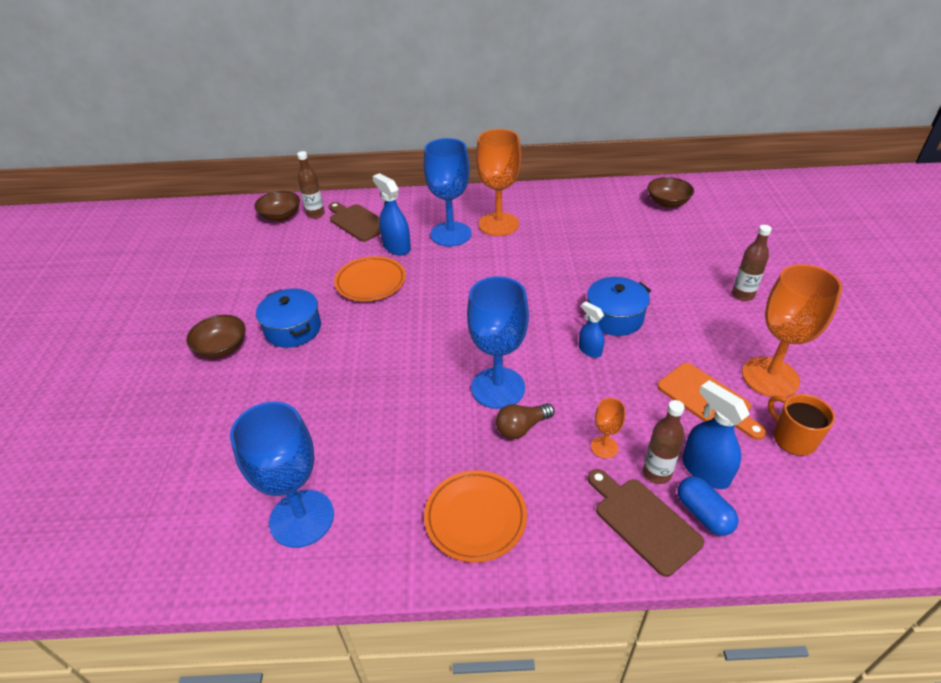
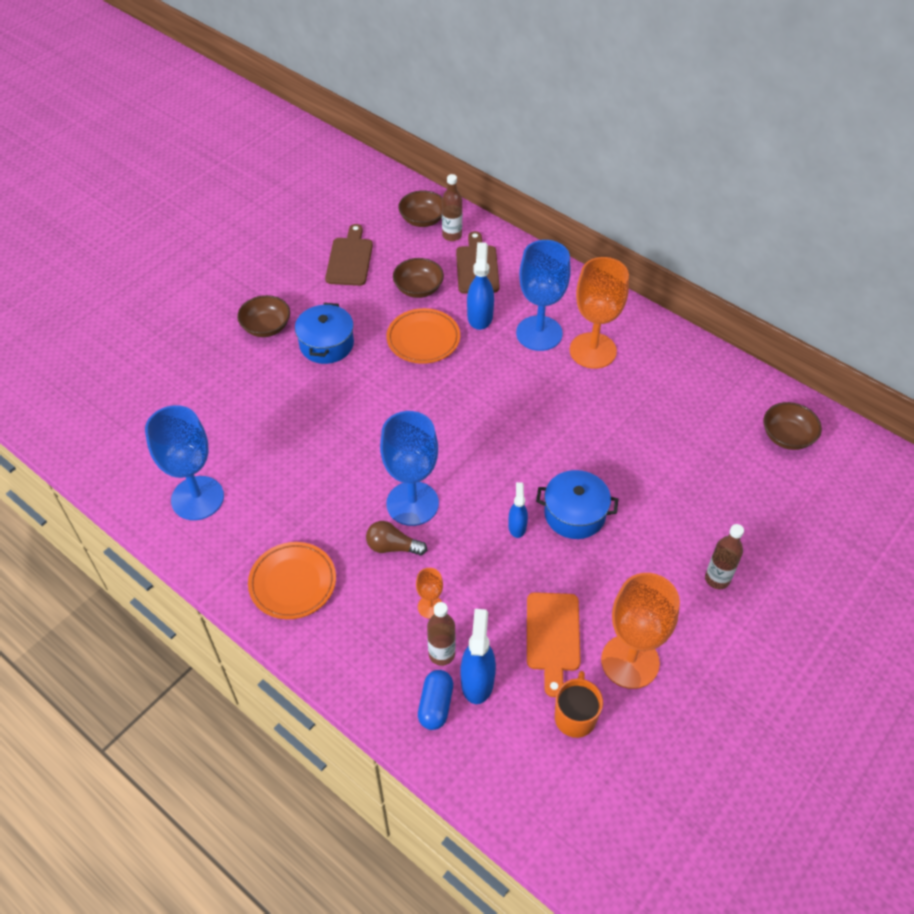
camera: 40 degrees right, 10 degrees up
(328, 255) = (418, 288): none -> brown bowl
(643, 521) = (390, 675): brown cutting board -> brown cutting board (349, 259)

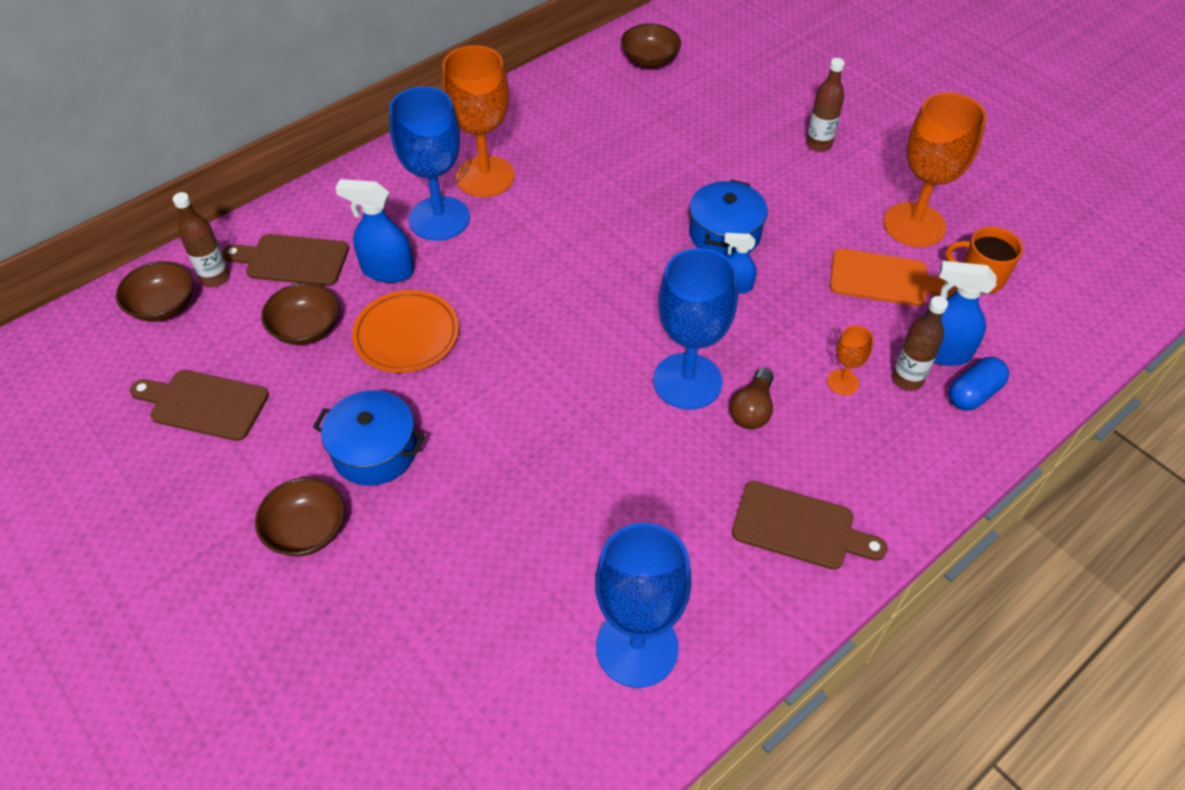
camera: 80 degrees left, 0 degrees up
(293, 583) = (799, 527): orange plate -> brown cutting board
(435, 705) = (973, 393): blue capsule -> blue capsule turned 60 degrees counterclockwise

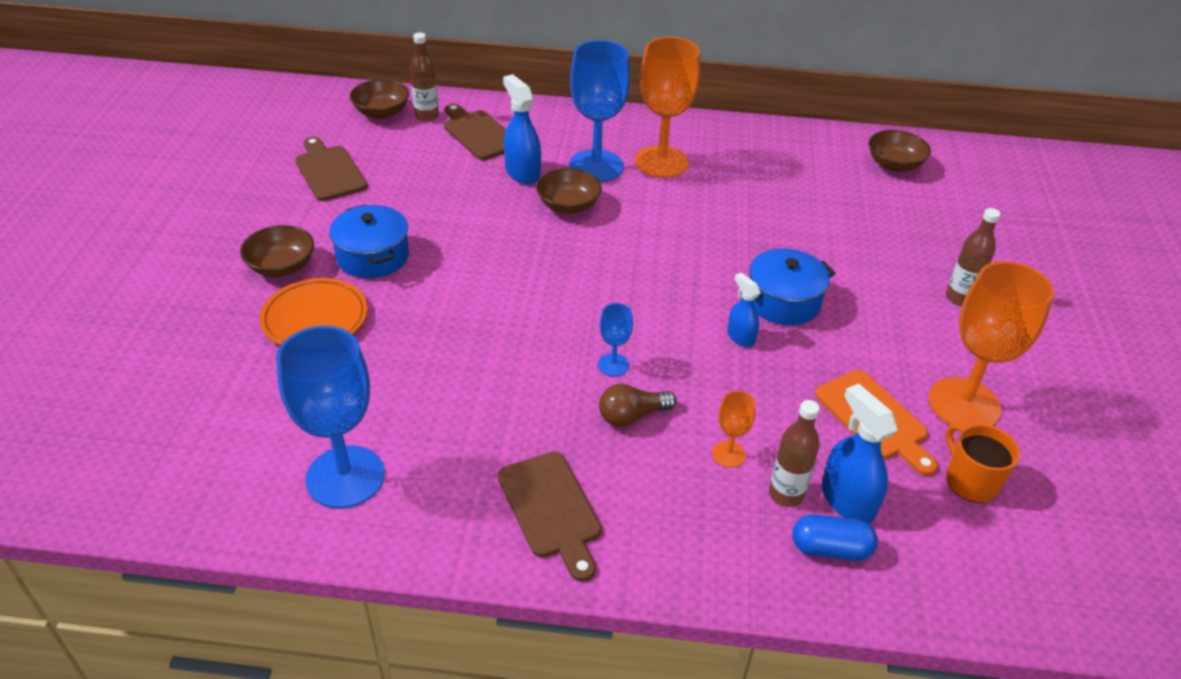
camera: 45 degrees right, 10 degrees down
(306, 328) = (433, 171): brown bowl -> brown bowl (568, 206)
(406, 335) = (481, 213): orange plate -> orange plate (315, 318)
(687, 381) = (613, 365): blue goblet -> blue goblet, size x0.46

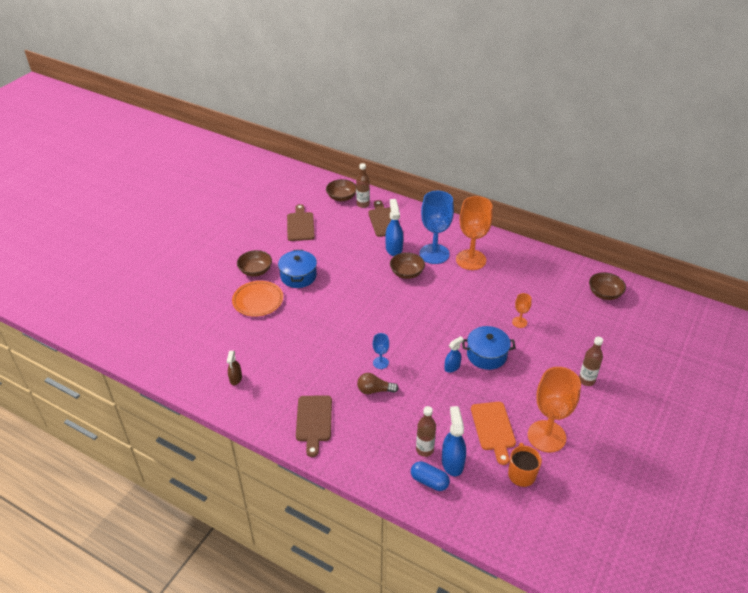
camera: 25 degrees right, 0 degrees up
(345, 477) = (235, 379): blue goblet -> brown spray bottle
(728, 454) = (409, 422): orange goblet -> orange goblet (519, 322)
(740, 337) = (452, 367): blue spray bottle -> blue spray bottle turned 60 degrees clockwise

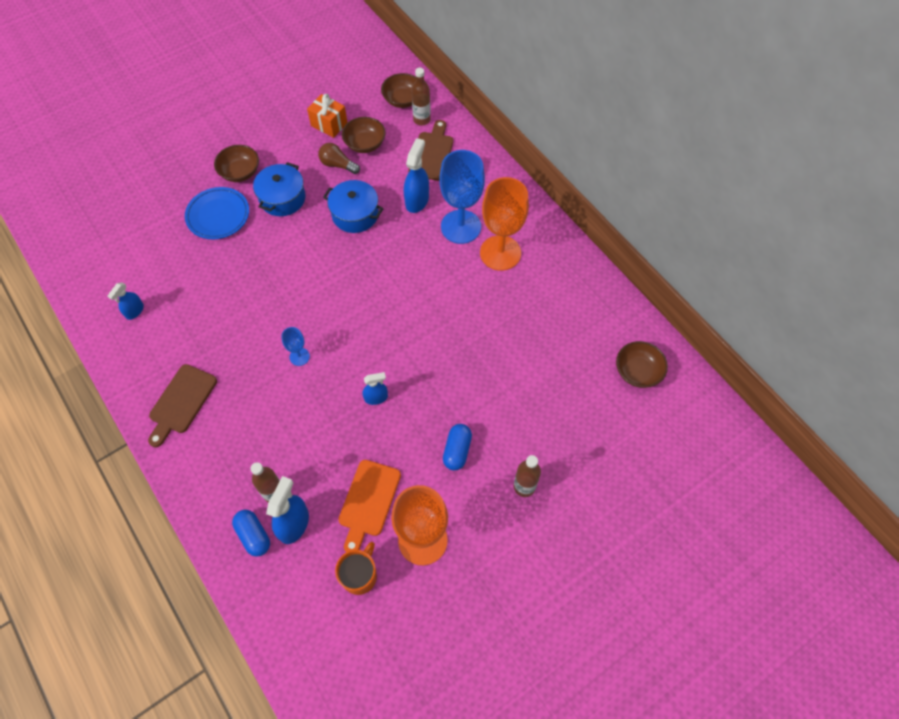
camera: 25 degrees right, 20 degrees up
(235, 379) = (134, 311): brown spray bottle -> blue spray bottle
(258, 301) = (218, 215): orange plate -> blue plate
(300, 225) = (329, 124): brown cutting board -> orange gift
(374, 390) = (270, 390): brown light bulb -> brown light bulb (337, 165)
(406, 273) = (409, 242): brown bowl -> brown bowl (365, 144)
(486, 355) = (427, 398): blue pot -> blue pot (355, 214)
(519, 322) = (499, 369): orange goblet -> none
(528, 377) = (457, 450): none -> blue capsule

